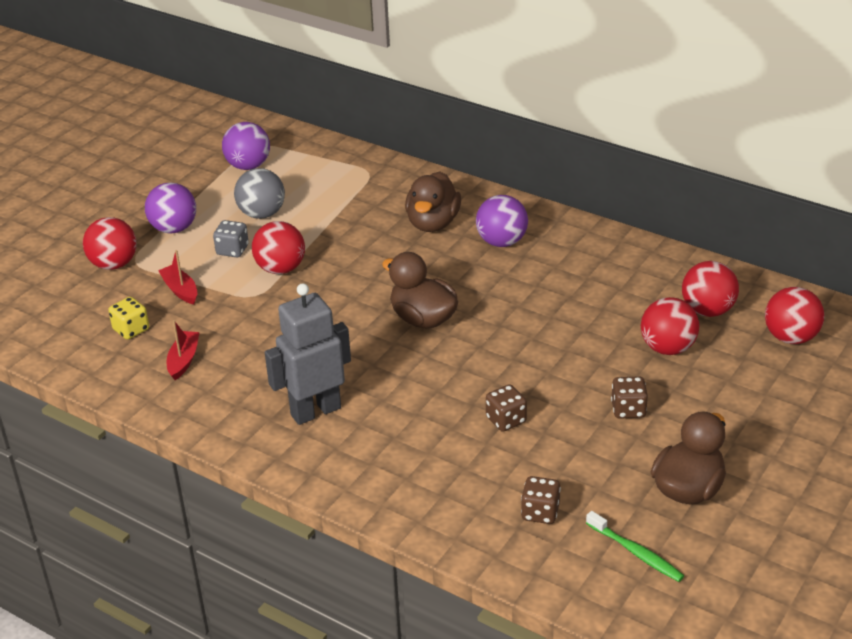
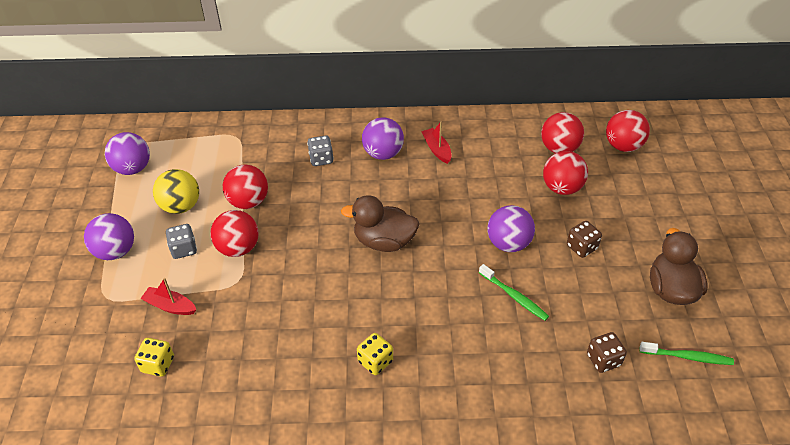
camera: 35 degrees left, 10 degrees up
(114, 264) = (89, 309): red ball -> red ball (248, 202)
(183, 360) = (229, 370): red boat -> red boat (437, 149)
(262, 214) = (181, 206): grey ball -> yellow ball
(315, 411) = (375, 361): grey robot -> yellow dice
(433, 223) = (321, 159): brown duck -> grey dice
(506, 420) = (514, 296): brown dice -> green toothbrush
(550, 373) = (508, 243): none -> purple ball

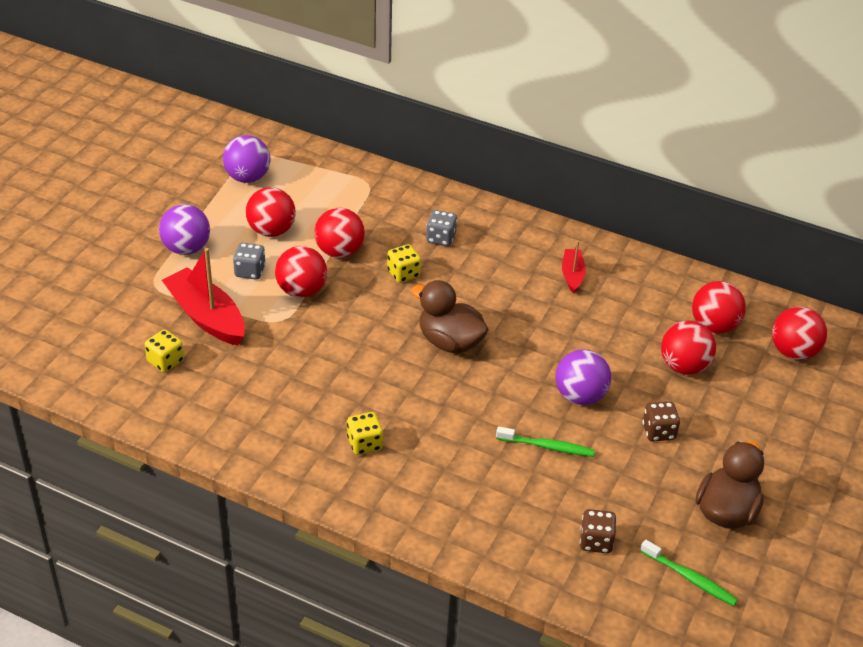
camera: 25 degrees right, 5 degrees down
(170, 306) = (206, 316): red boat -> red boat, size x1.86
(181, 206) = (271, 231): yellow ball -> red ball
(311, 200) = (403, 274): none -> yellow dice
(383, 153) = (510, 257): purple ball -> none
(514, 296) = (547, 446): green toothbrush -> green toothbrush turned 60 degrees counterclockwise

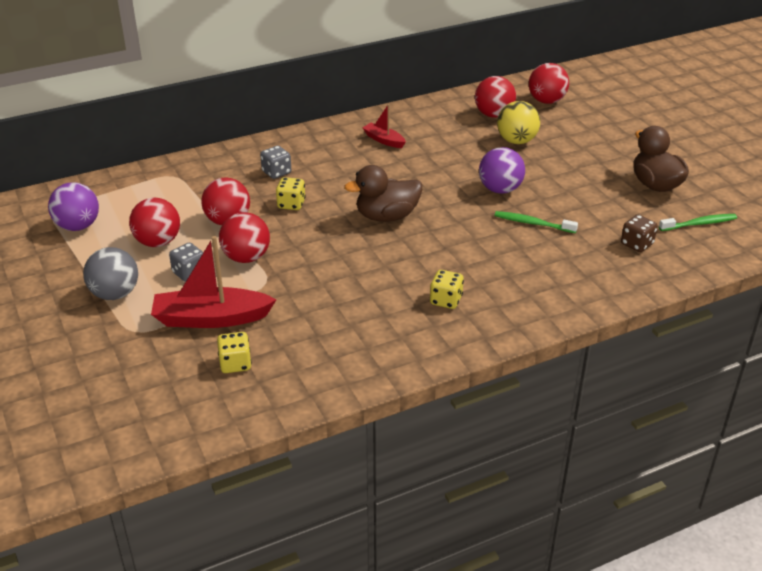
camera: 50 degrees left, 5 degrees down
(186, 248) = (115, 294): purple ball -> grey ball
(547, 446) = (532, 223): green toothbrush -> green toothbrush turned 120 degrees counterclockwise
(658, 432) = (563, 176): brown dice -> none
(684, 366) = (516, 141): red ball -> yellow ball

